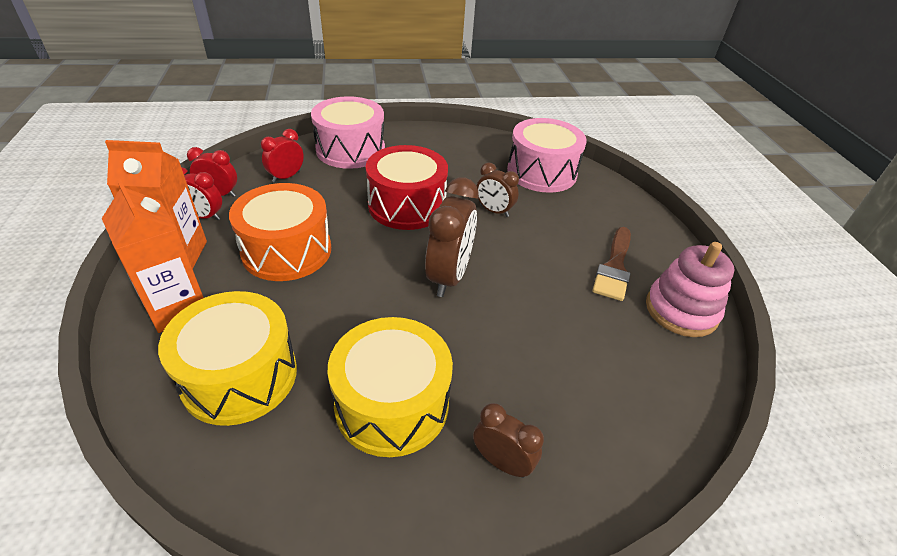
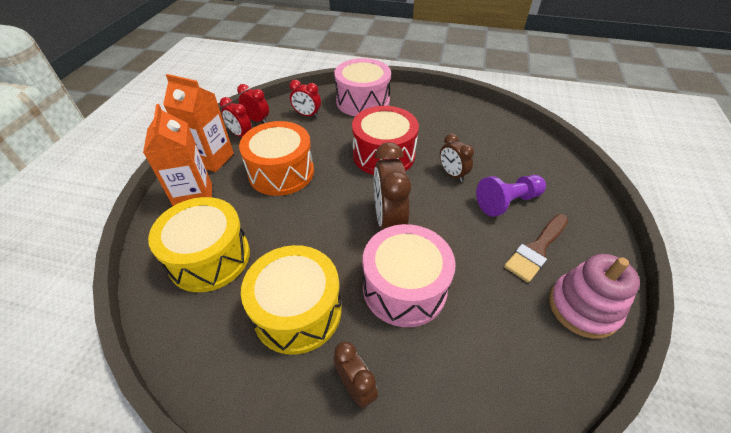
camera: 25 degrees right, 5 degrees up
(286, 177) = (307, 115): red clock -> red clock turned 135 degrees counterclockwise
(449, 276) = (388, 221): brown clock -> brown clock turned 135 degrees clockwise
(541, 172) = (511, 148): pink drum -> pink drum (404, 288)
(564, 227) = (507, 202): none -> purple pawn

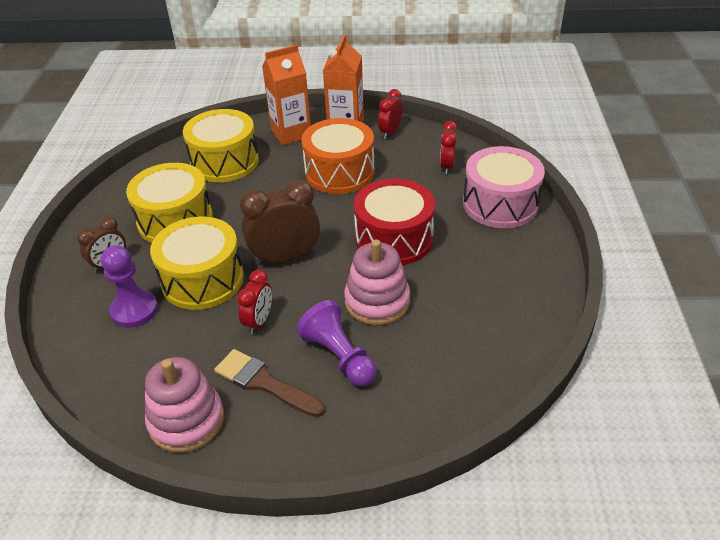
camera: 80 degrees right, 5 degrees down
(257, 120) = (420, 135): red clock -> red clock (259, 321)
(404, 288) = (202, 279): pink drum -> yellow drum
(440, 355) = (134, 310): none -> purple pawn
(452, 174) = (377, 301): brown clock -> pink stacking toy

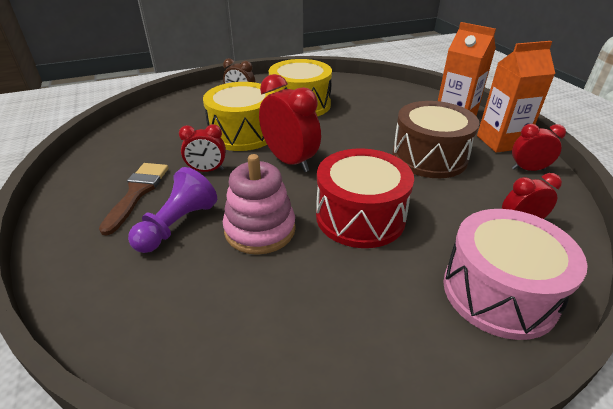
camera: 65 degrees right, 5 degrees down
(134, 310) = (200, 118): purple pawn -> none
(186, 420) = (95, 169): pink stacking toy -> none
(225, 161) = (384, 102): yellow drum -> none
(285, 257) = (290, 161): brown clock -> red clock
(339, 172) = (429, 157): orange drum -> brown drum

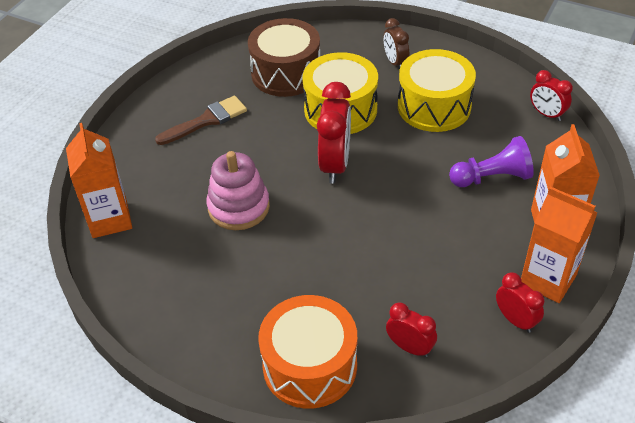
camera: 50 degrees right, 10 degrees up
(135, 332) = (110, 219): none -> orange carton
(177, 225) = (199, 166): purple pawn -> purple pawn (492, 177)
(207, 170) = (269, 131): red clock -> red clock (546, 114)
(360, 216) = (311, 248): red drum -> none
(429, 157) = (450, 243): brown drum -> brown drum (286, 73)
(499, 292) = (310, 366): pink drum -> orange drum

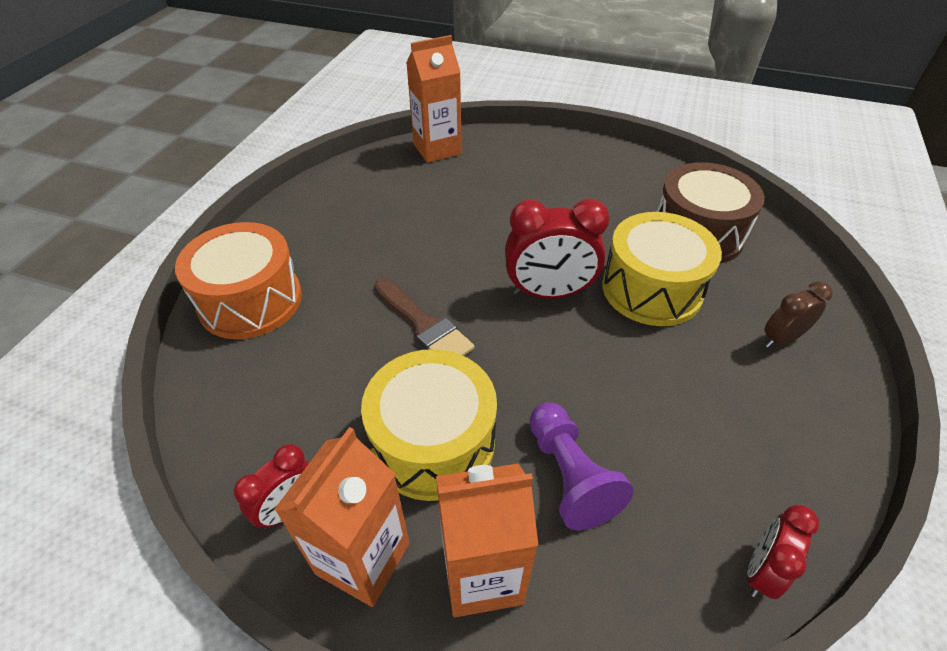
camera: 80 degrees right, 0 degrees up
(206, 120) = (588, 185): brown brush -> brown brush (424, 325)
(239, 207) = (464, 224): pink stacking toy -> none
(410, 347) = (261, 385): red clock -> none
(434, 106) = (704, 392): yellow drum -> yellow drum (433, 442)

